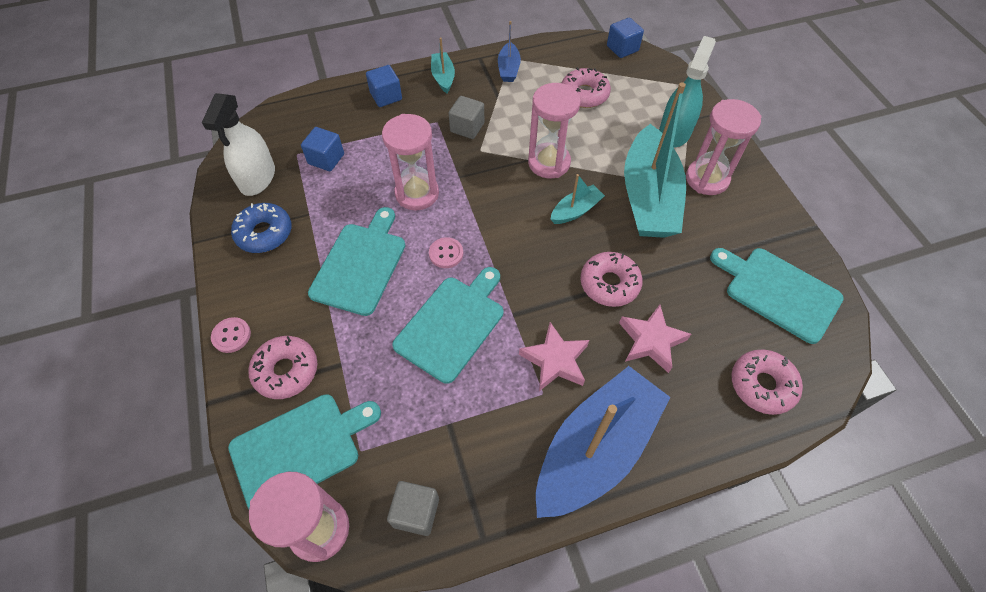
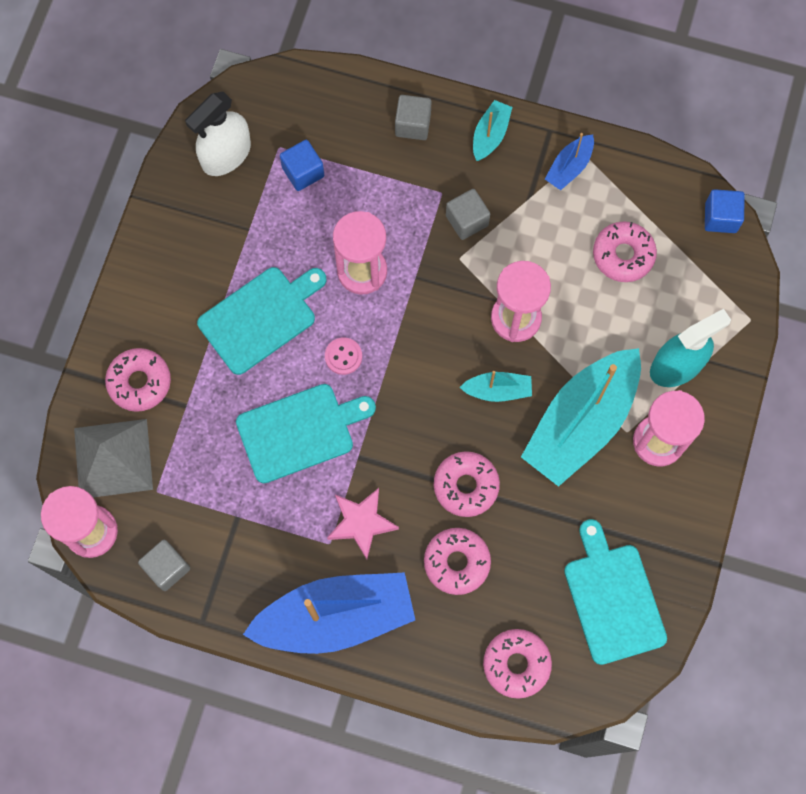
camera: 35 degrees right, 15 degrees up
(231, 336) = (114, 318): pink button -> none
(264, 233) = (197, 226): blue donut -> none
(300, 448) = (113, 458): turquoise cutting board -> grey pyramid
(386, 96) = (413, 125): blue cube -> grey cube
(651, 341) = (456, 562): pink star -> pink donut

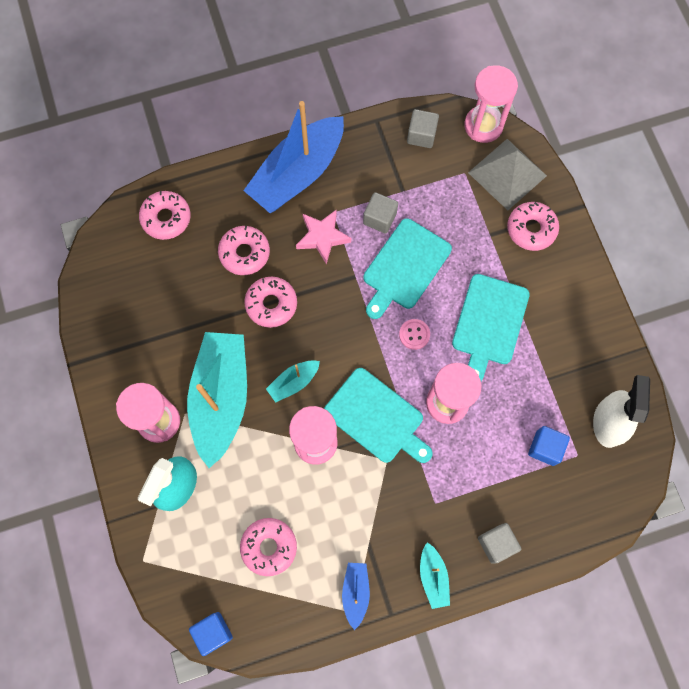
camera: 145 degrees right, 0 degrees up
(467, 220) = (401, 493): grey cube -> grey cube (379, 218)
(612, 598) = (128, 296): turquoise cutting board -> turquoise cutting board (377, 418)

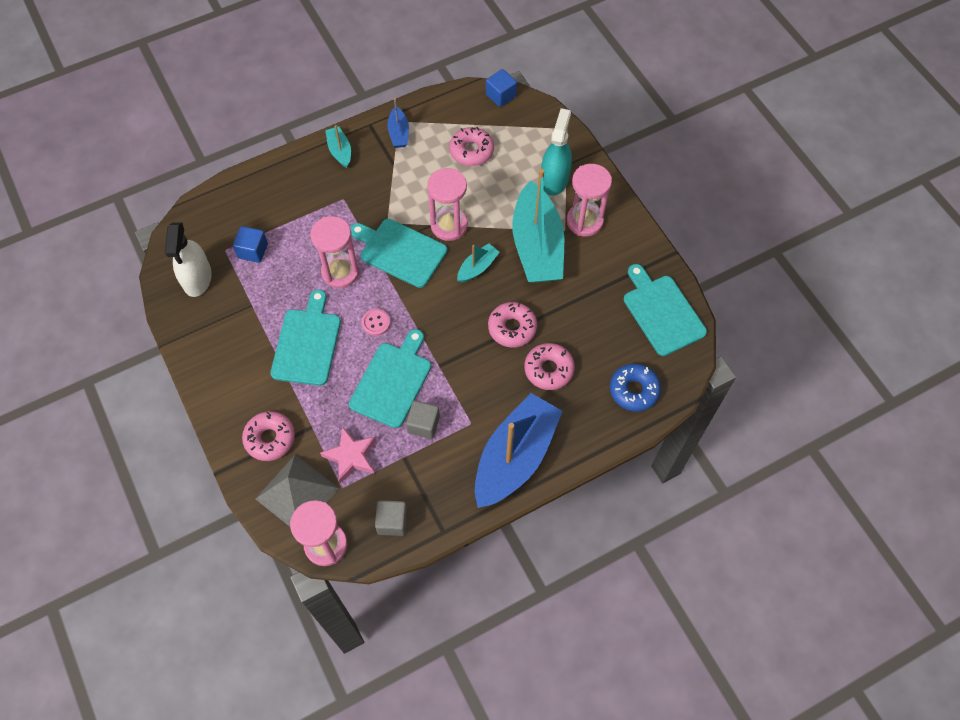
camera: 170 degrees right, 10 degrees down
(110, 295) = (662, 312): none -> turquoise cutting board
(166, 218) = (634, 390): pink donut -> blue donut
(322, 237) = (477, 397): pink star -> pink star (351, 456)
(496, 543) = (291, 179): grey cube -> none

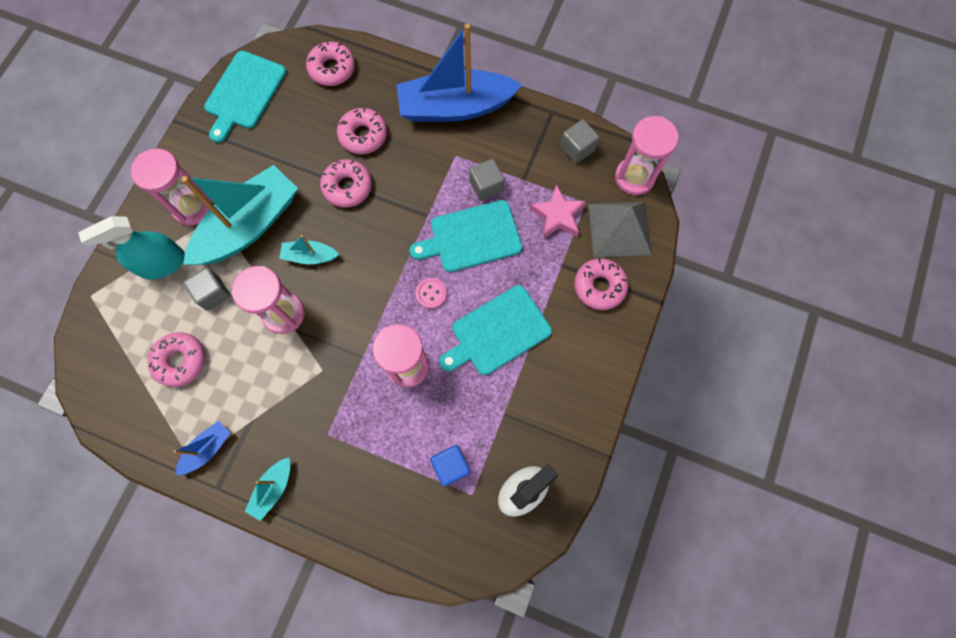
camera: 130 degrees left, 10 degrees up
(400, 251) = (345, 333): turquoise cutting board -> none
(501, 95) = (86, 388): blue cube -> none
(503, 195) = (213, 293): none -> grey cube
(634, 390) = (332, 69): blue donut -> pink donut

